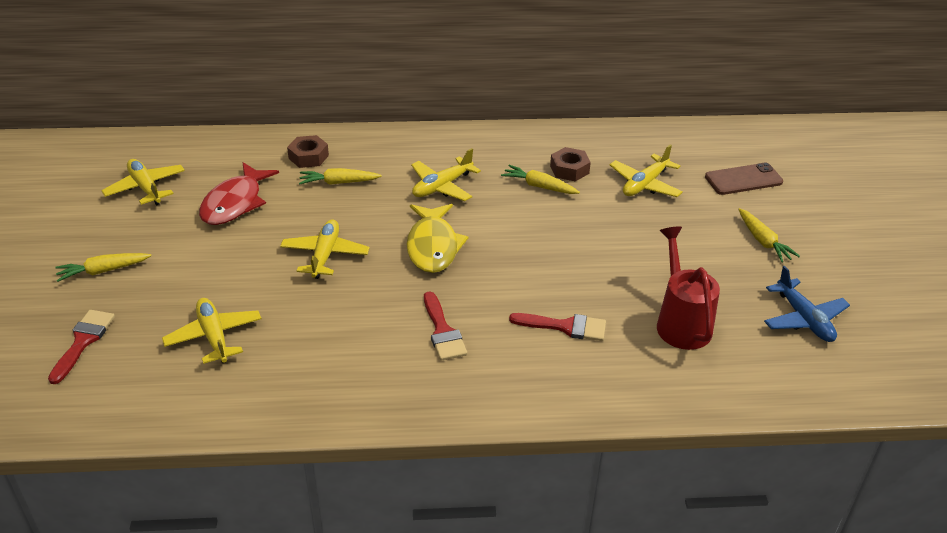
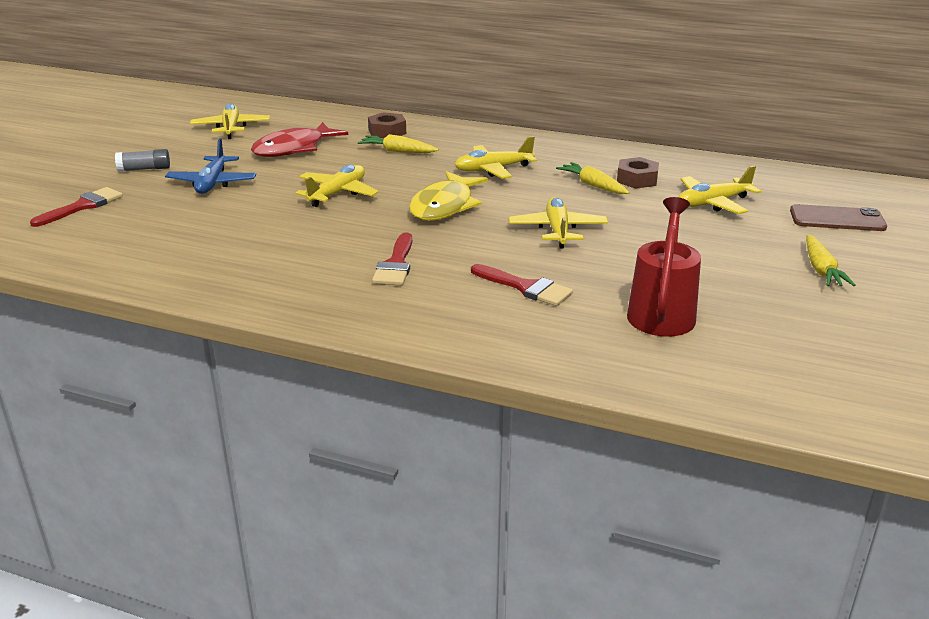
camera: 25 degrees right, 10 degrees down
(103, 271) = (144, 169): yellow carrot -> grey glue stick
(214, 337) = (187, 225): yellow plane -> yellow plane (557, 230)
(804, 319) = (822, 341): blue plane -> blue plane (212, 183)

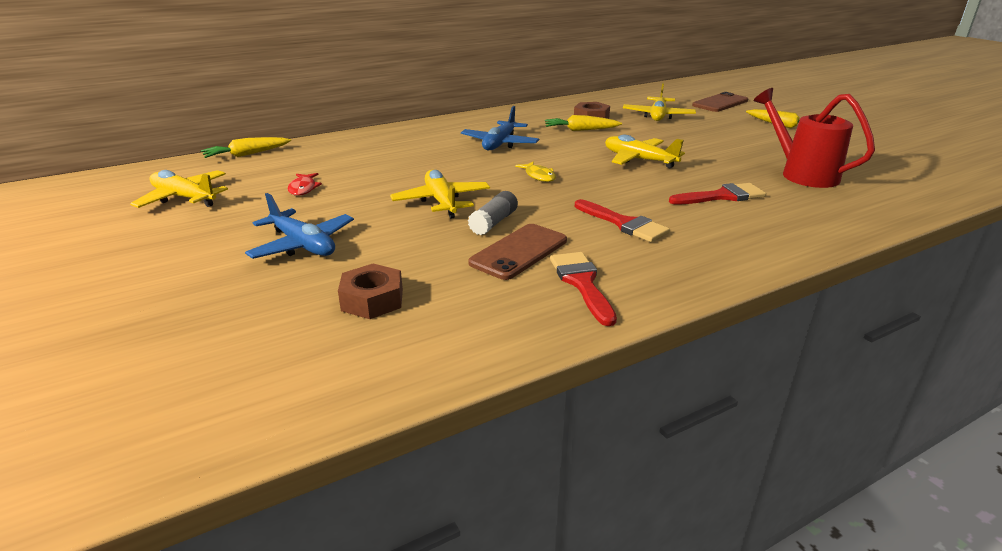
camera: 50 degrees left, 0 degrees up
(82, 206) = (204, 336): red brush -> red brush (582, 283)
(144, 169) = (181, 268): grey glue stick -> grey glue stick (493, 222)
(290, 245) = (519, 252): none -> brown phone
(294, 148) = (303, 188): red fish -> red fish, size x0.47
(387, 132) = (351, 149): brown nut -> brown nut (372, 300)
(397, 151) = (399, 158): yellow carrot -> yellow carrot (246, 154)
(444, 206) = (539, 176): yellow fish -> yellow fish, size x0.47
(493, 169) = (500, 144): yellow plane -> blue plane

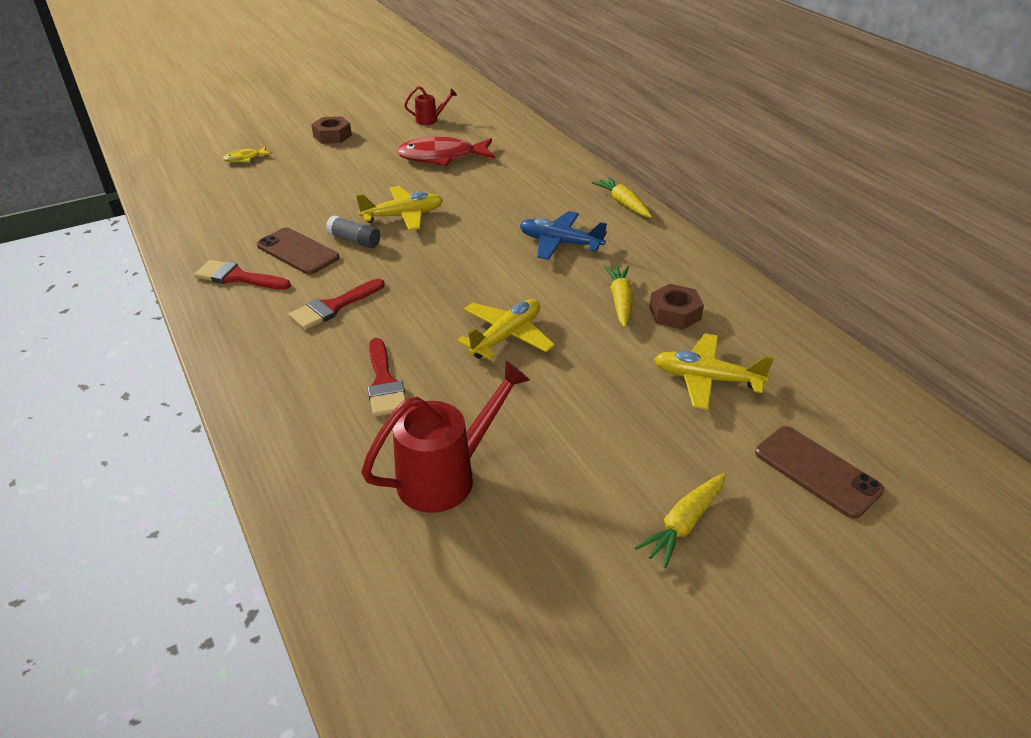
camera: 90 degrees right, 10 degrees up
(184, 198) = (430, 120): yellow plane -> red watering can
(246, 154) = (522, 126): yellow carrot -> yellow carrot (623, 203)
(302, 245) = (339, 169): blue plane -> none
(303, 188) = (442, 157): red fish -> red fish, size x2.12
(372, 300) = (253, 199): brown nut -> brown nut (332, 136)
(539, 176) = (459, 265): yellow fish -> yellow fish (245, 158)
(582, 283) = (237, 277): red brush -> red brush turned 150 degrees counterclockwise

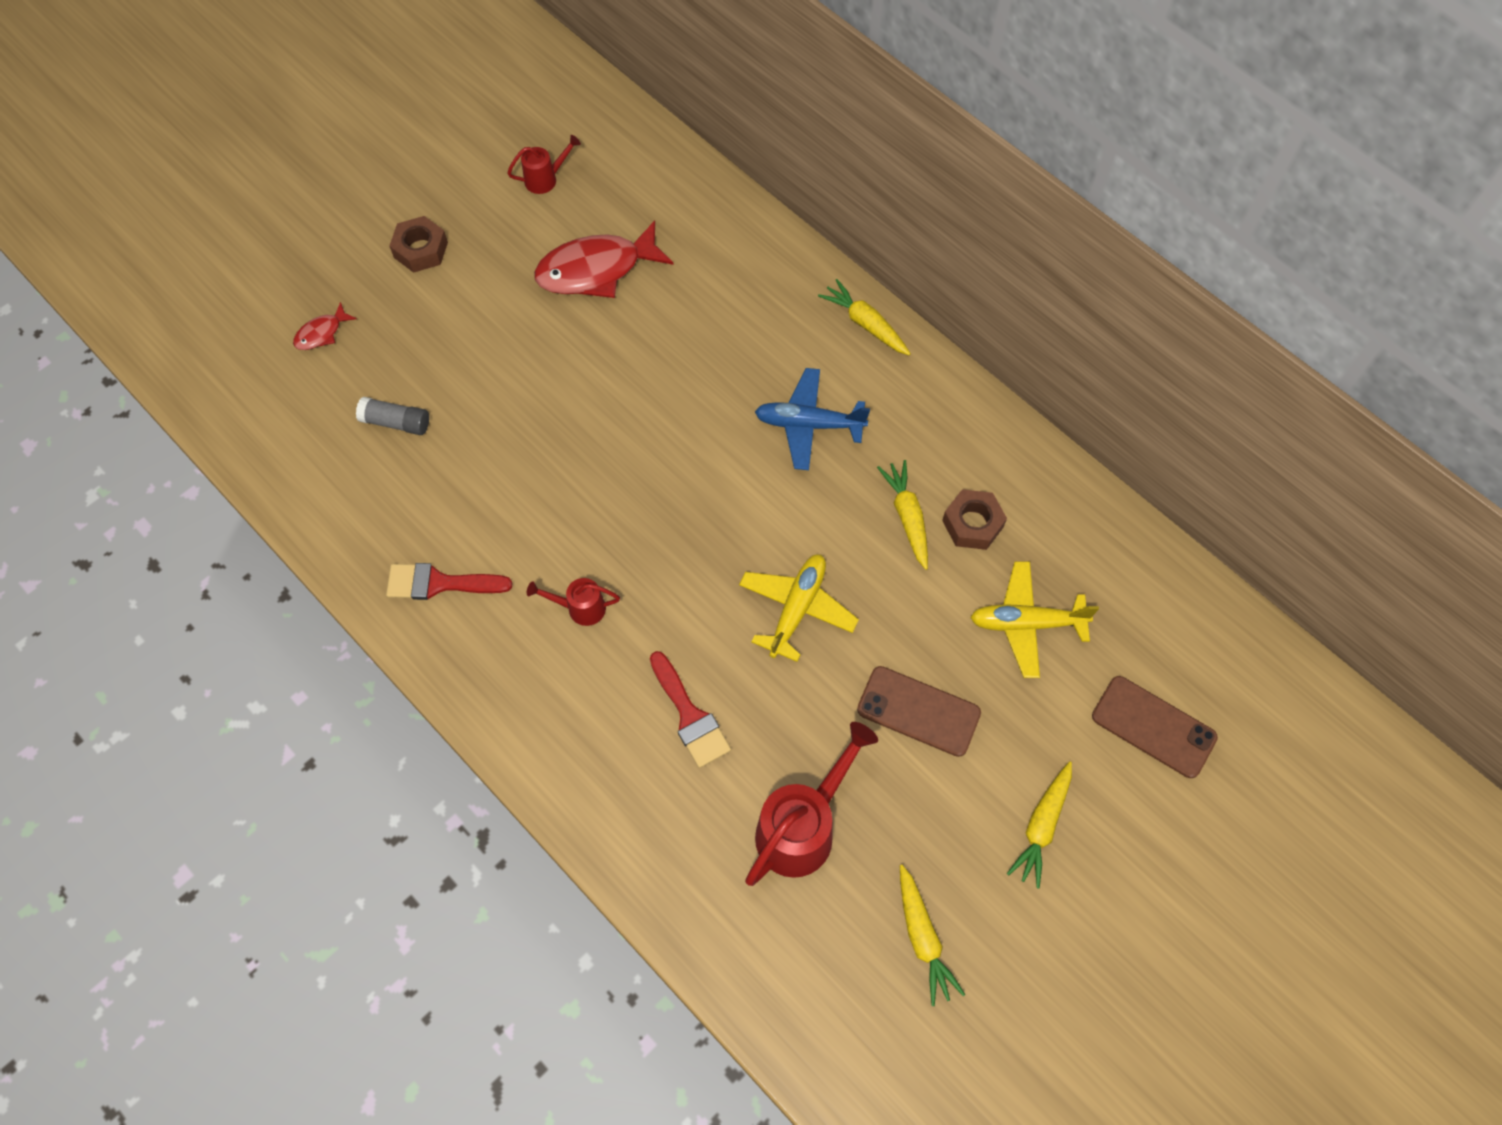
camera: 15 degrees left, 25 degrees up
(245, 158) = (321, 333): yellow fish -> red fish
(298, 251) = (491, 517): brown phone -> brown phone (918, 711)
(333, 307) = (580, 608): red brush -> red watering can
(354, 240) = (553, 478): grey glue stick -> grey glue stick (396, 422)
(403, 216) = (594, 414): yellow plane -> none
(530, 590) = (923, 938): none -> yellow carrot

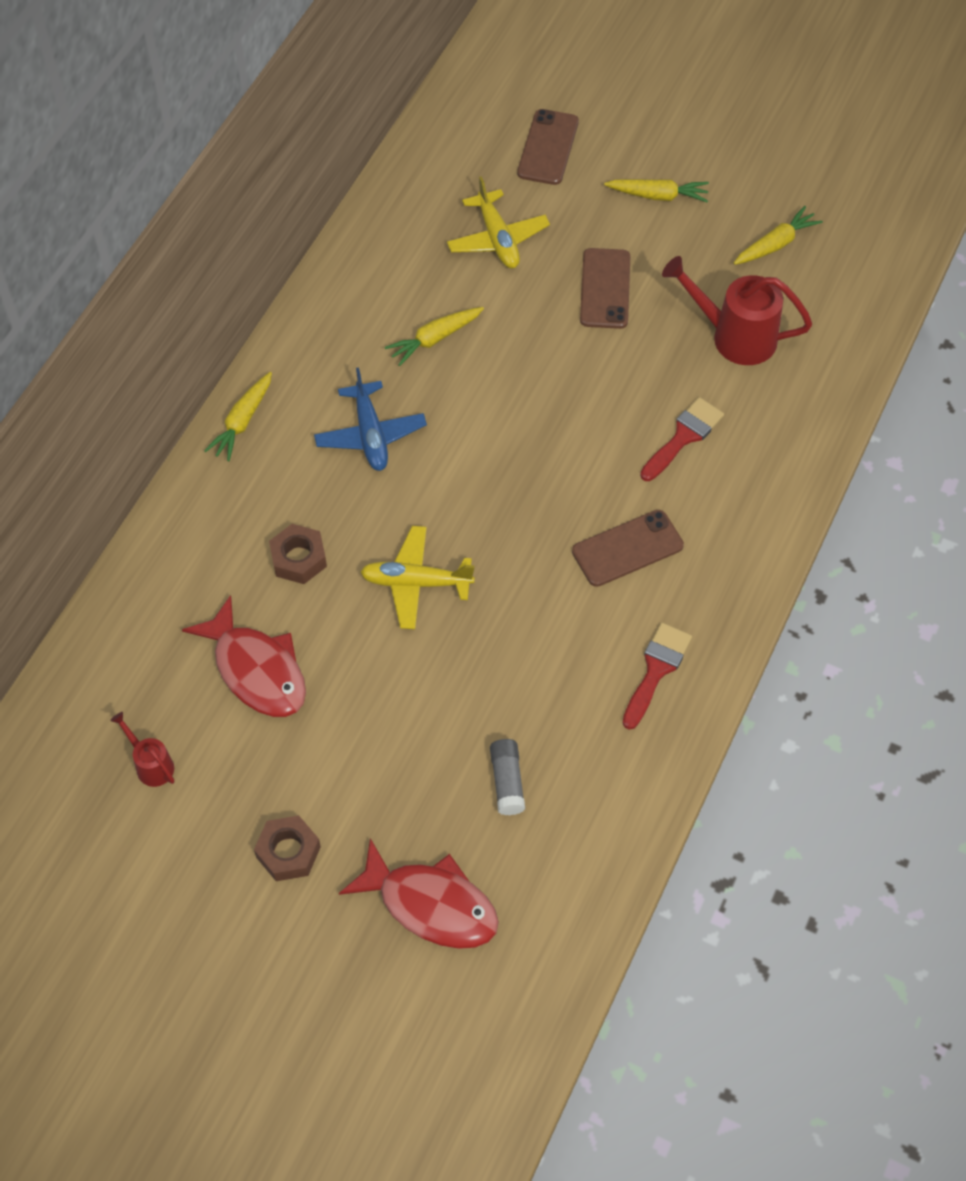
camera: 110 degrees left, 5 degrees down
(321, 333) = (430, 904): red fish -> red fish, size x2.12
(439, 583) = (656, 670): red brush -> red brush turned 135 degrees counterclockwise
(580, 608) = (627, 549): red watering can -> brown phone
(797, 609) = (555, 392): yellow plane -> yellow plane (416, 583)
(972, 524) = (422, 293): brown nut -> brown nut (298, 559)

